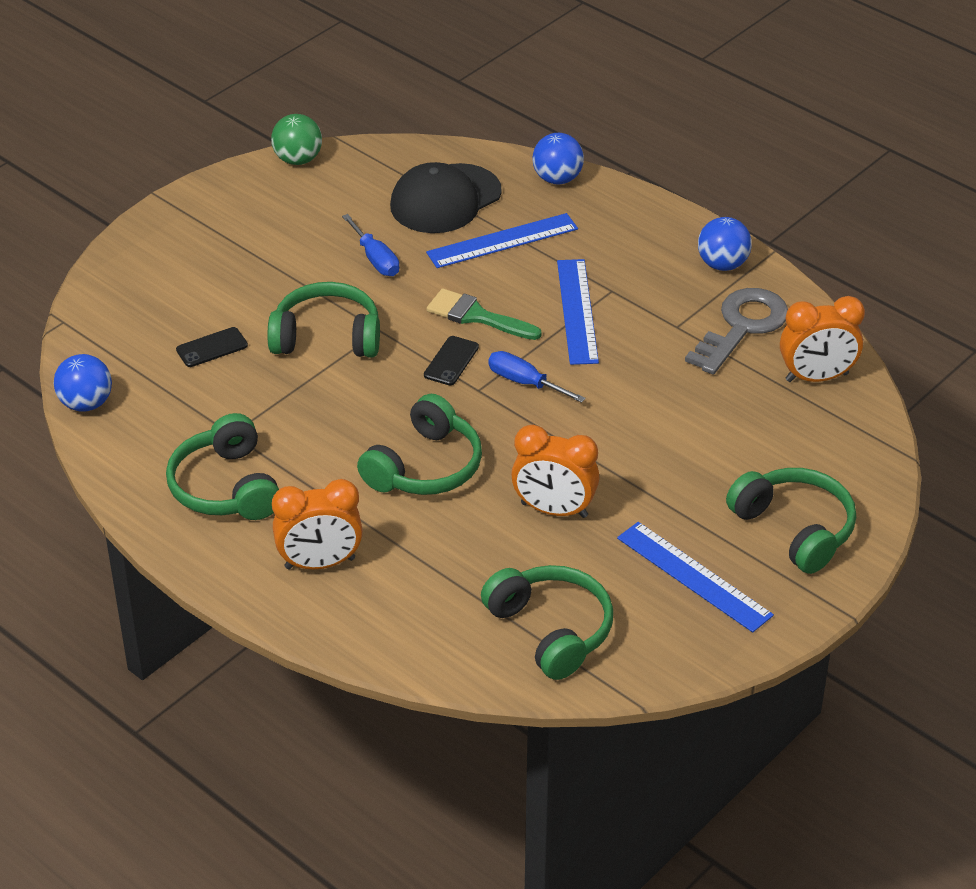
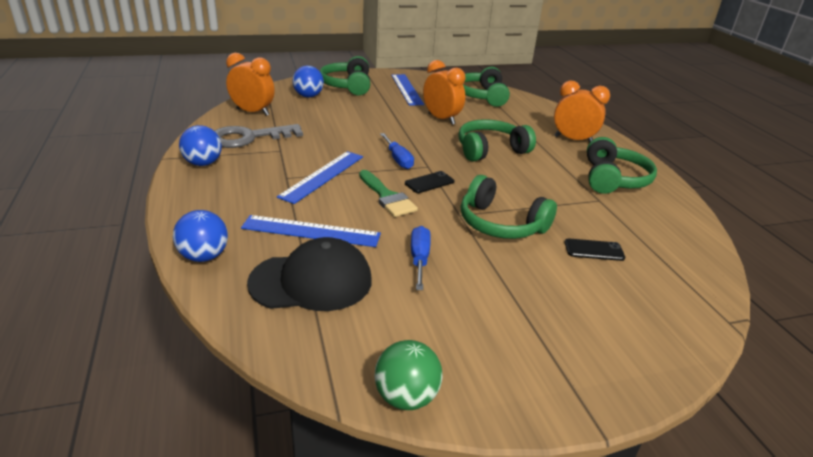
camera: 150 degrees left, 10 degrees down
(86, 403) = (707, 251): blue ball -> blue ball (308, 96)

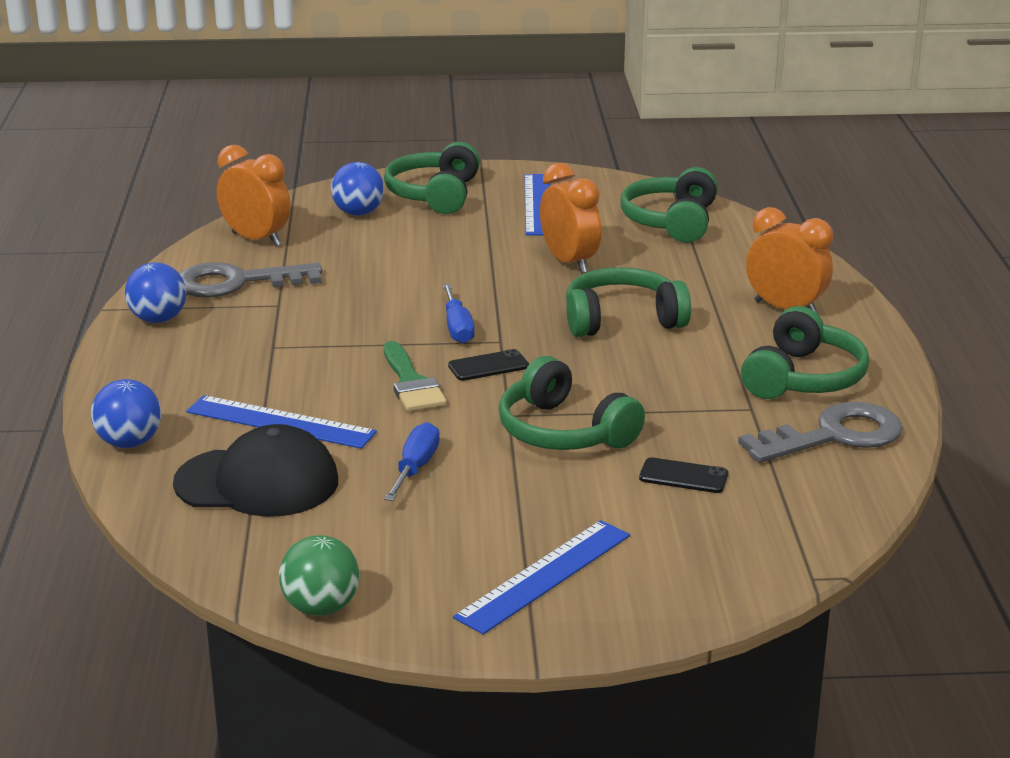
camera: 15 degrees right, 5 degrees down
(322, 176) = (328, 347): blue ruler -> blue ruler (544, 575)
(658, 214) = (834, 436): none -> grey key

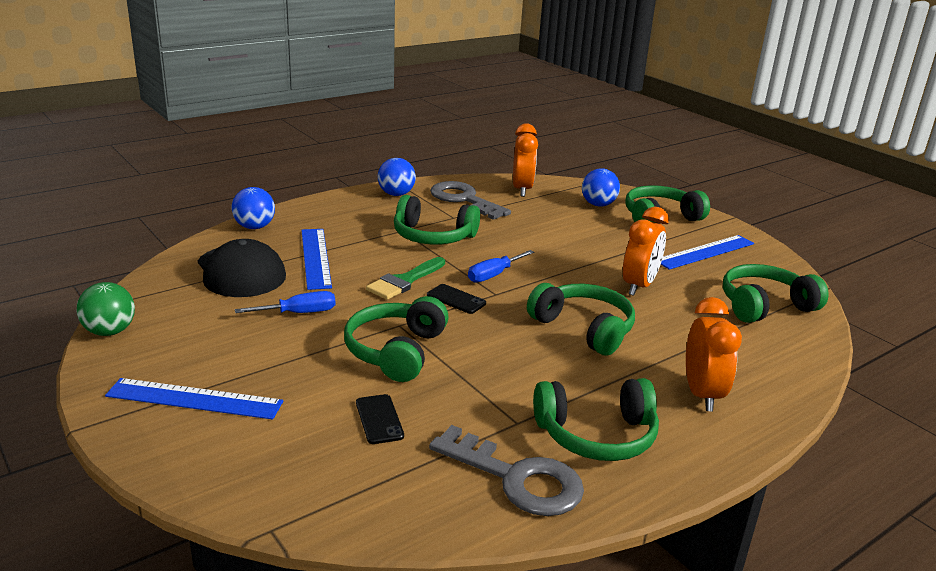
camera: 55 degrees right, 0 degrees up
(316, 332) = (433, 236): none -> green headphones

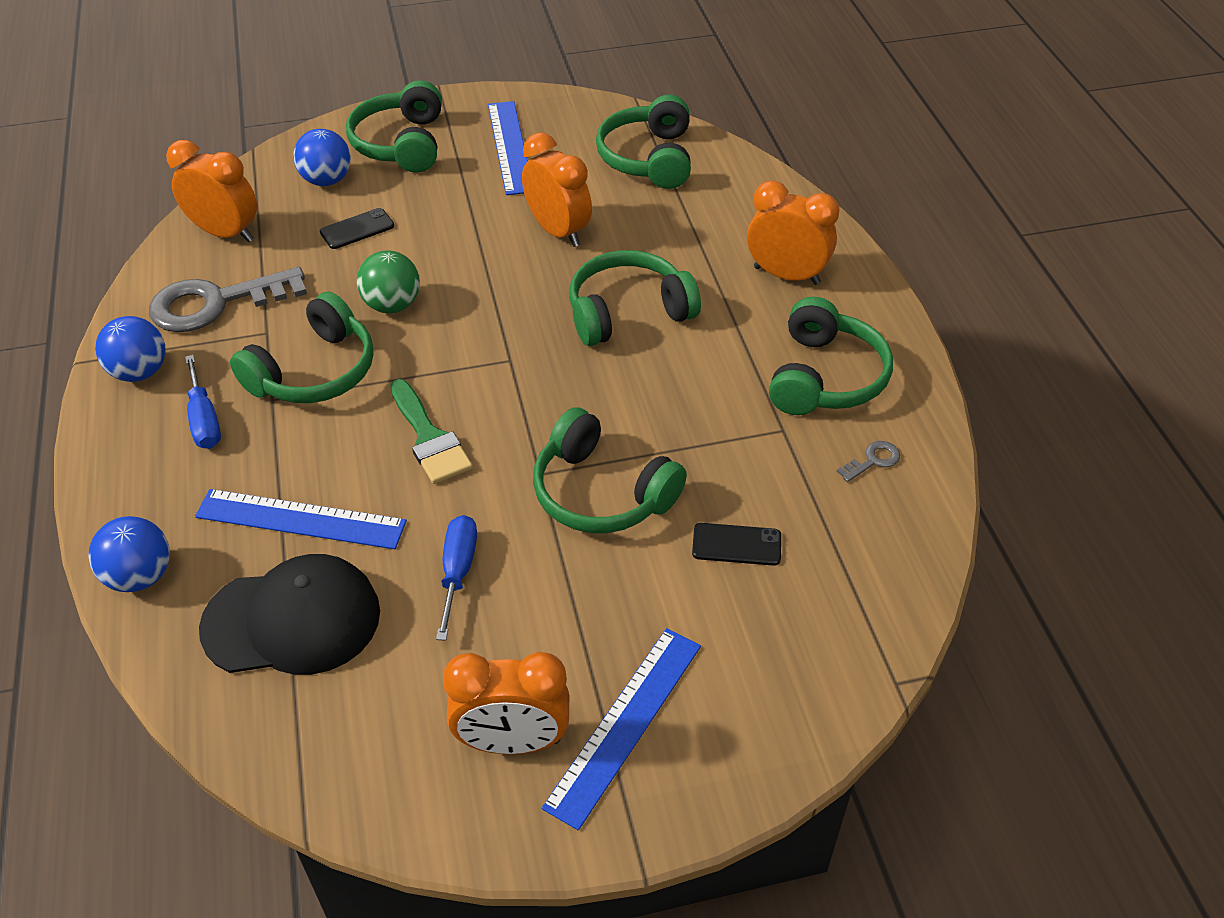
camera: 65 degrees left, 20 degrees up
(110, 331) = (396, 816): green ball -> green ball (392, 305)
(170, 359) = (512, 742): none -> orange clock
(456, 299) = (505, 400): black phone -> black phone (357, 229)
(493, 275) = (462, 346): blue screwdriver -> blue screwdriver (204, 420)
(517, 478) = (873, 460): grey key -> grey key, size x0.41

